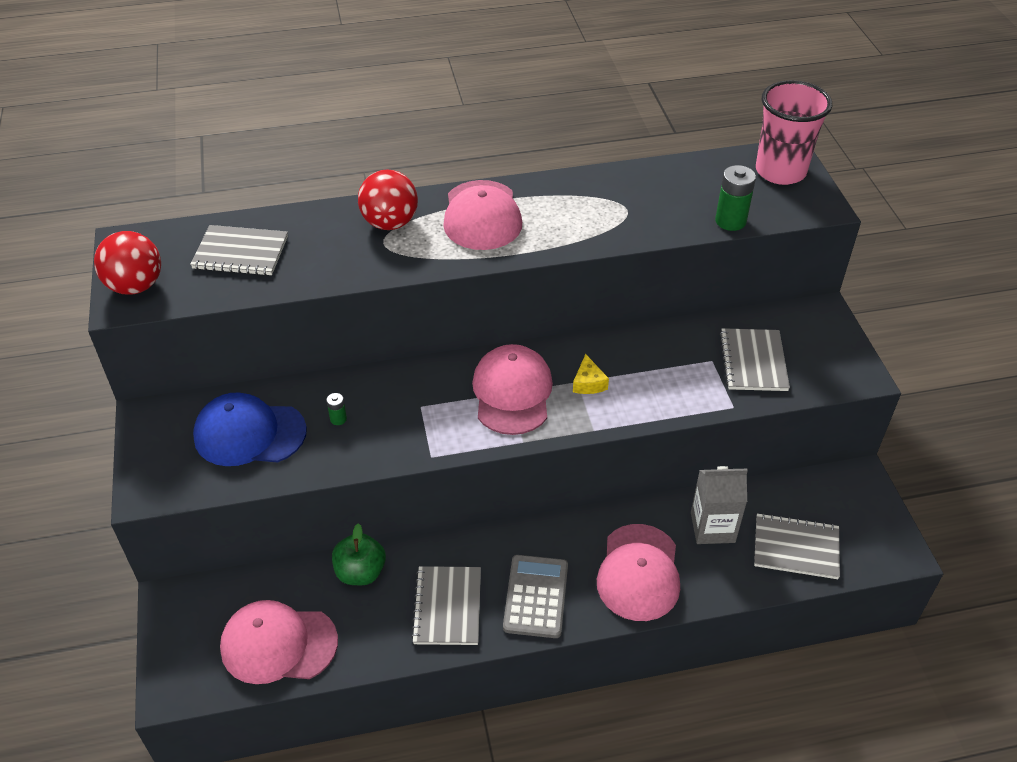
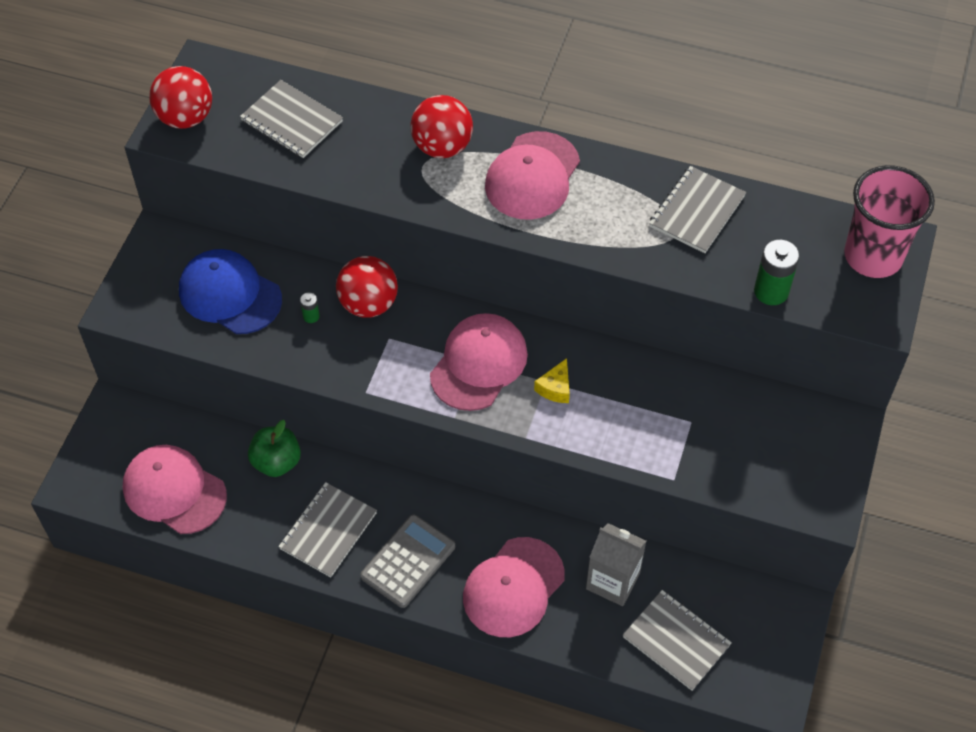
camera: 30 degrees right, 10 degrees up
(383, 388) = (368, 304): none -> red ball
(753, 361) = (731, 442): grey notebook -> grey notebook (697, 211)

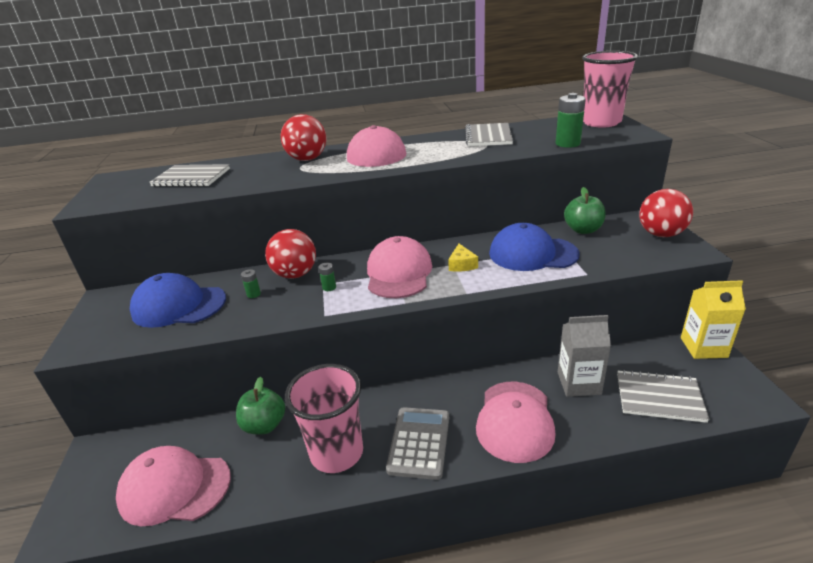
camera: 25 degrees left, 25 degrees down
(185, 118) = (104, 196): red ball -> red ball (661, 234)
(328, 531) = (337, 452): grey notebook -> pink cup
(392, 348) = (329, 287): none -> green battery
(647, 413) = (532, 254): none -> blue cap
(745, 402) = (583, 230): none -> green apple
(790, 612) = (703, 347): none -> yellow carton

